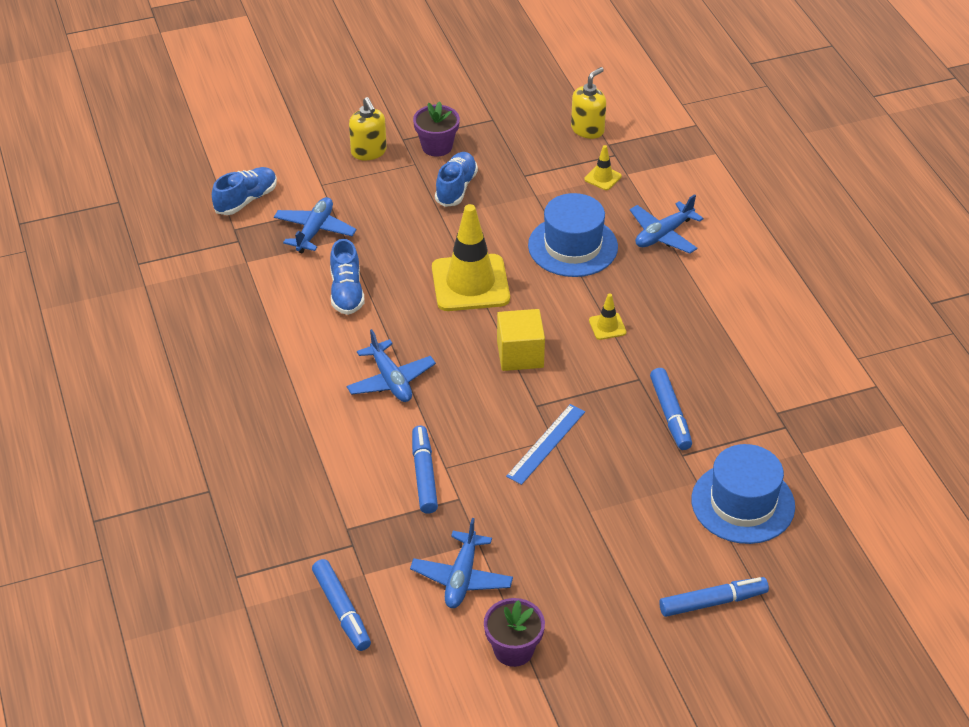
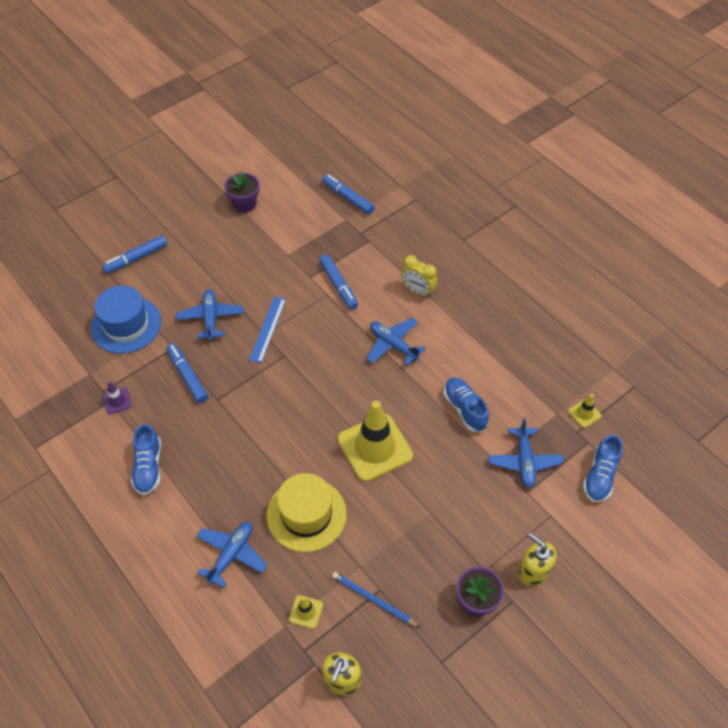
camera: 160 degrees right, 10 degrees up
(319, 437) = (418, 291): none -> yellow clock
(456, 188) = (433, 551): blue shoe -> blue shoe (148, 467)
(462, 578) = (288, 232): blue plane -> blue plane (211, 318)
(520, 354) = (311, 393): yellow cube -> none
(534, 170) = (373, 600): none -> blue pencil
(573, 246) = (306, 514): blue hat -> yellow hat
(607, 326) = (253, 439): yellow traffic cone -> yellow traffic cone (584, 413)
(767, 410) = (117, 401): none -> purple traffic cone

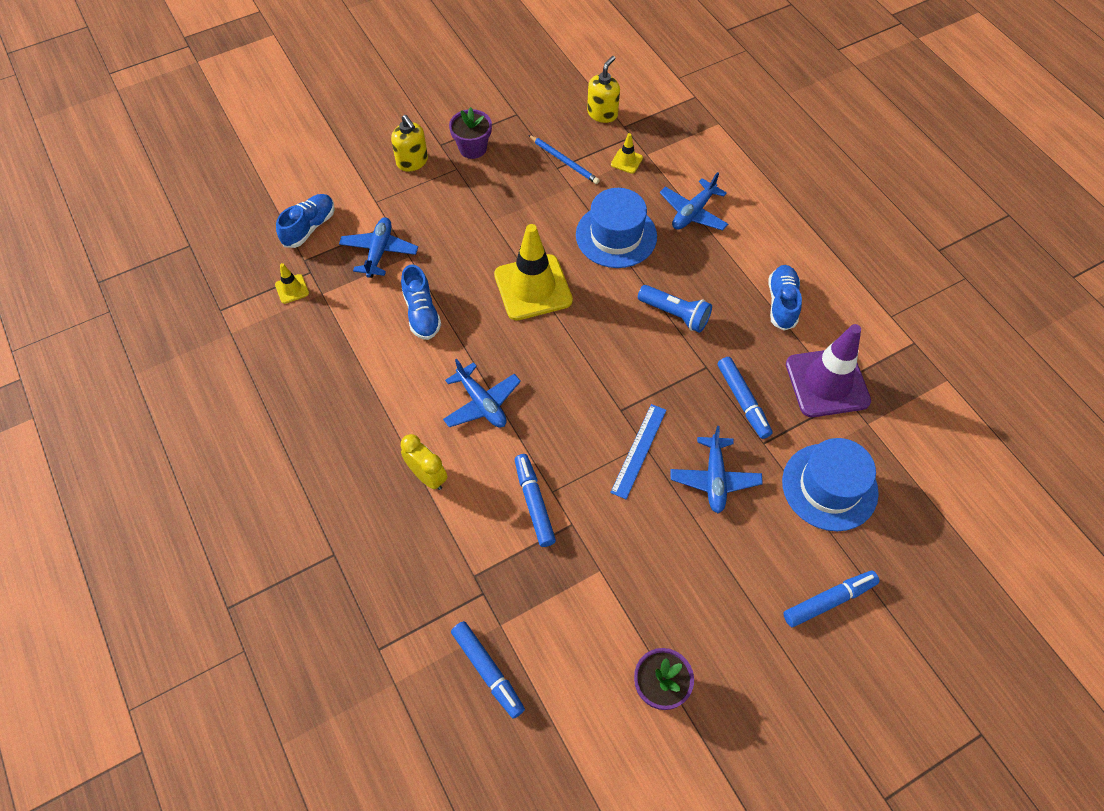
camera: 170 degrees left, 5 degrees up
(117, 401) = (827, 382): purple traffic cone -> purple traffic cone, size x2.34
(245, 441) = (675, 314): none -> blue flashlight
(306, 514) = (616, 235): yellow hat -> blue hat

